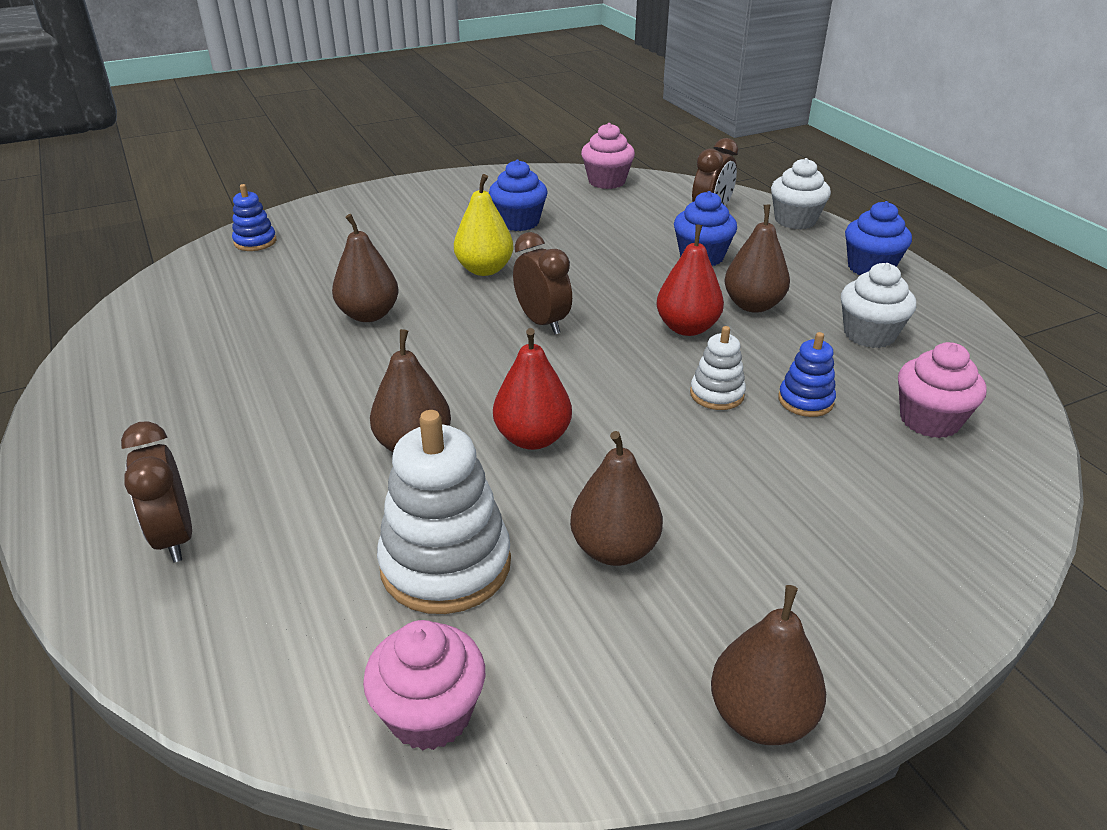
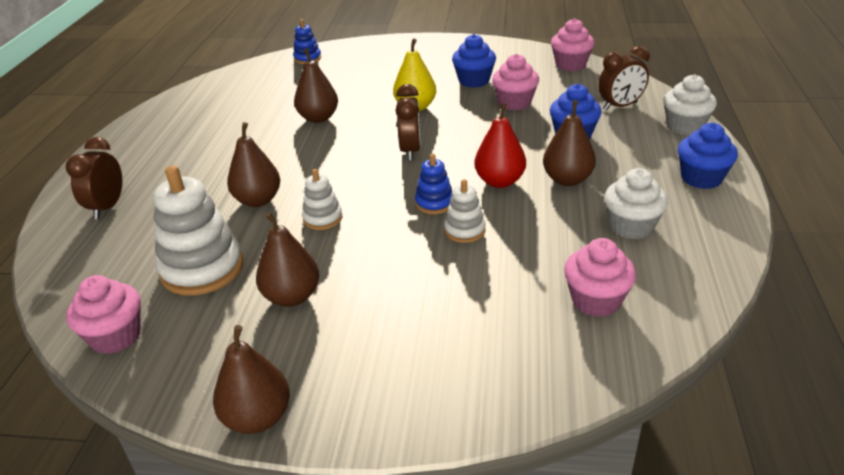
camera: 35 degrees right, 0 degrees up
(532, 438) = (322, 218): red pear -> white stacking toy
(596, 236) = (514, 102): none -> pink cupcake
(805, 401) = (520, 255): blue stacking toy -> blue stacking toy (434, 203)

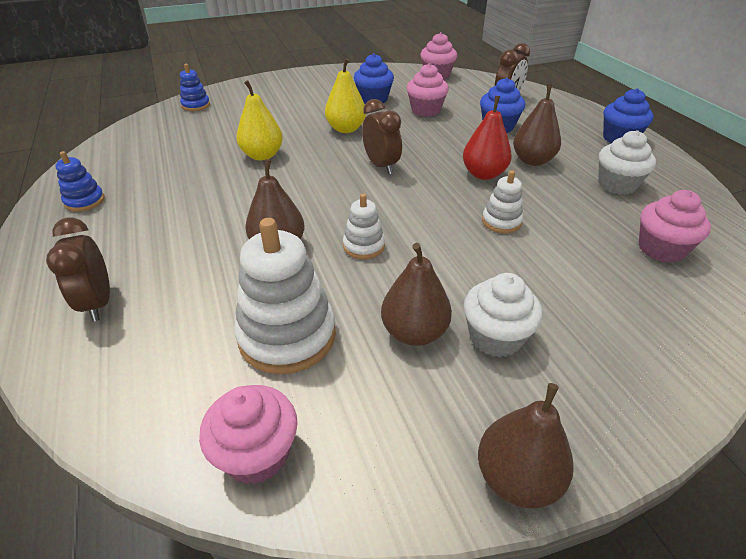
camera: 30 degrees left, 5 degrees up
(318, 118) = (262, 155): brown pear -> yellow pear
(434, 203) = (450, 205): blue stacking toy -> blue stacking toy (85, 201)
(685, 126) = (566, 105): white cupcake -> white cupcake (495, 337)

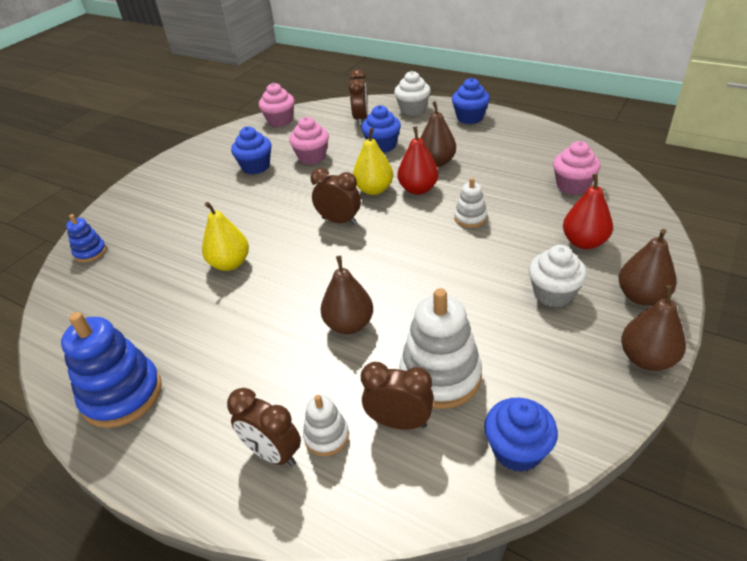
camera: 35 degrees left, 0 degrees up
(85, 201) = (122, 395): blue stacking toy -> blue stacking toy, size x1.91
(204, 348) = (399, 422): none -> brown clock
(257, 454) = (517, 450): pink cupcake -> blue cupcake
(346, 129) = (269, 204): yellow pear -> yellow pear (374, 190)
(364, 246) = (407, 287): white stacking toy -> white stacking toy (326, 436)
(414, 332) = (509, 321): brown pear -> brown pear (641, 296)
(600, 310) = (584, 242): none -> red pear
(617, 185) = (505, 154): white cupcake -> white cupcake (413, 109)

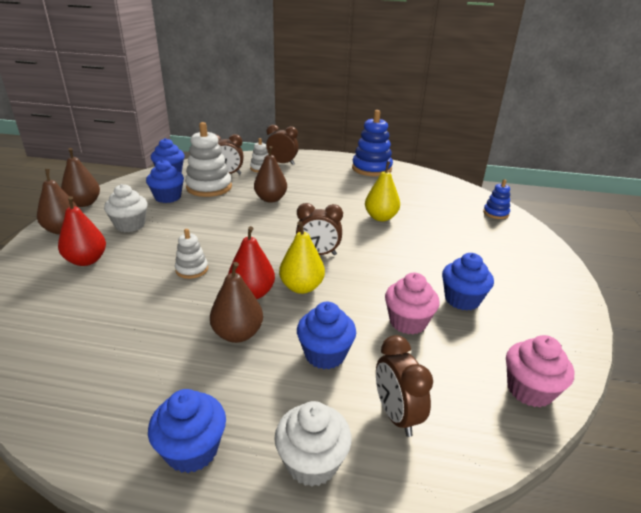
camera: 155 degrees right, 10 degrees down
(510, 355) = (168, 197): none -> blue cupcake
(572, 186) = (65, 319): pink cupcake -> none

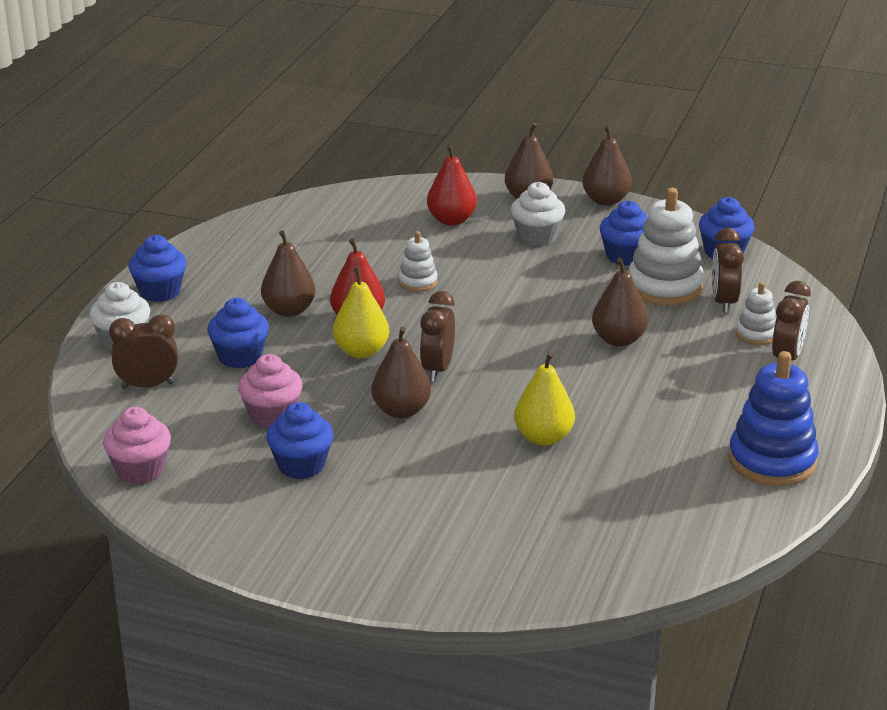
camera: 100 degrees right, 0 degrees up
(374, 264) = (401, 411): none -> brown pear
(495, 213) = (551, 574): blue stacking toy -> none

